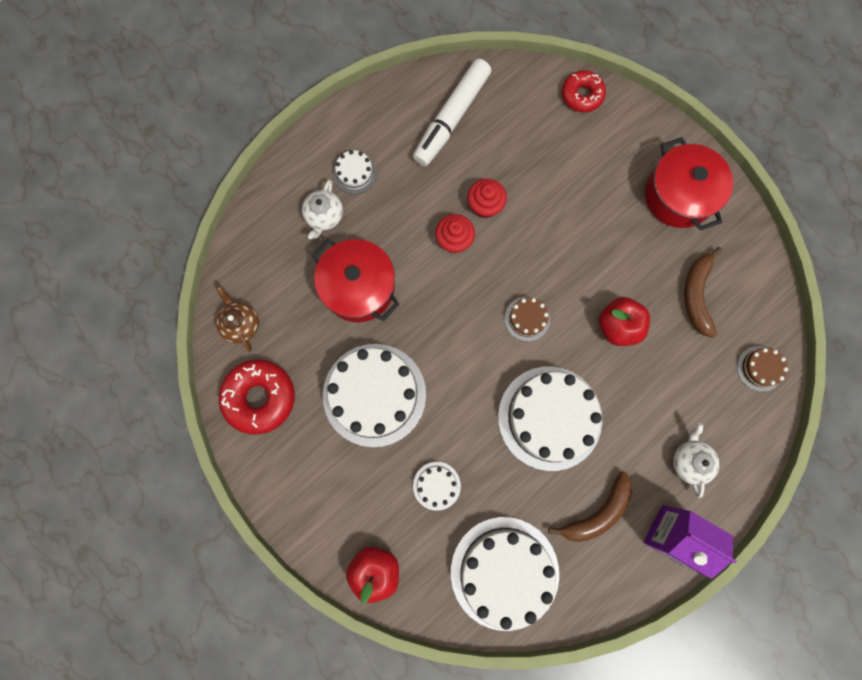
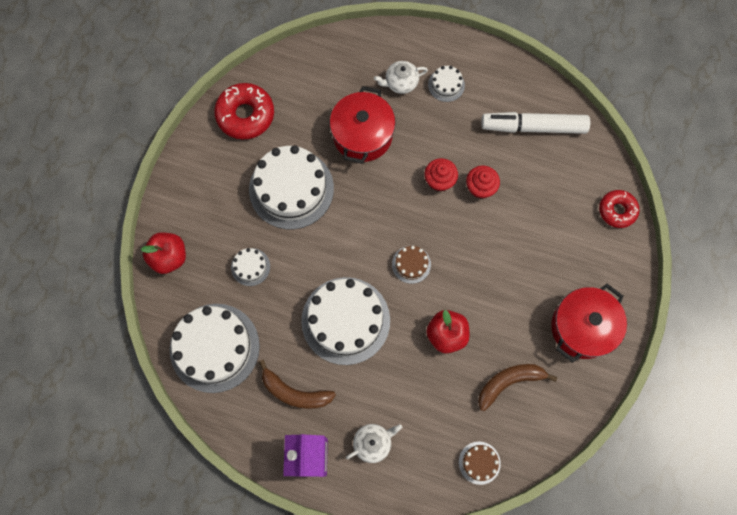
camera: 60 degrees right, 5 degrees down
(241, 324) = (289, 74): brown teapot -> none

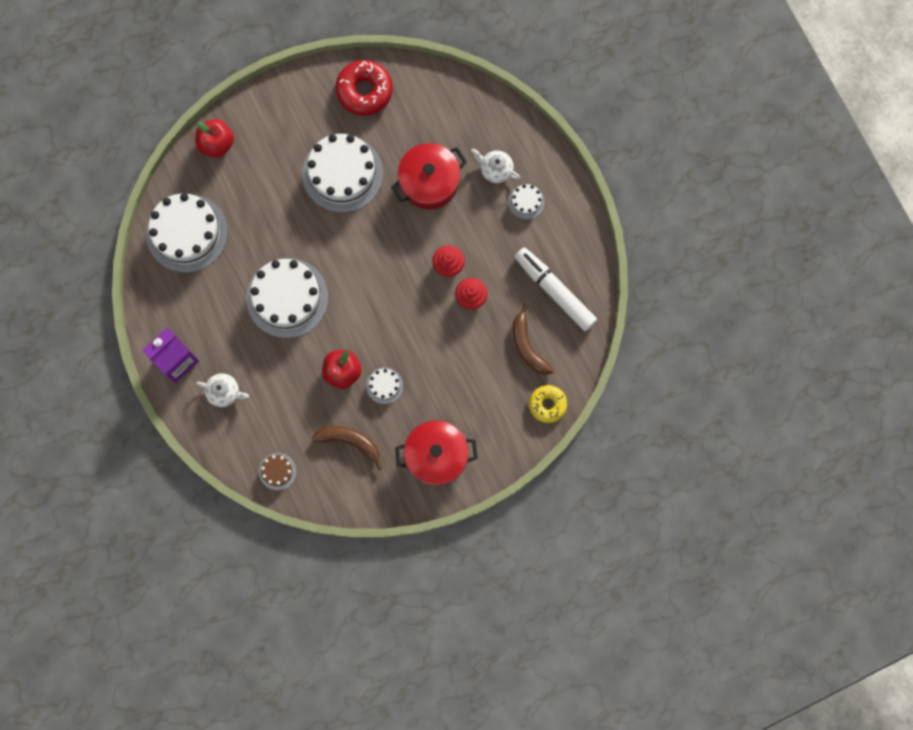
camera: 45 degrees right, 5 degrees up
(250, 267) = (262, 201): white cake -> white cake (384, 385)
(294, 392) = (208, 311): brown banana -> brown banana (527, 346)
(411, 264) = (368, 303): brown cake -> none
(617, 210) = (547, 404): red donut -> yellow donut

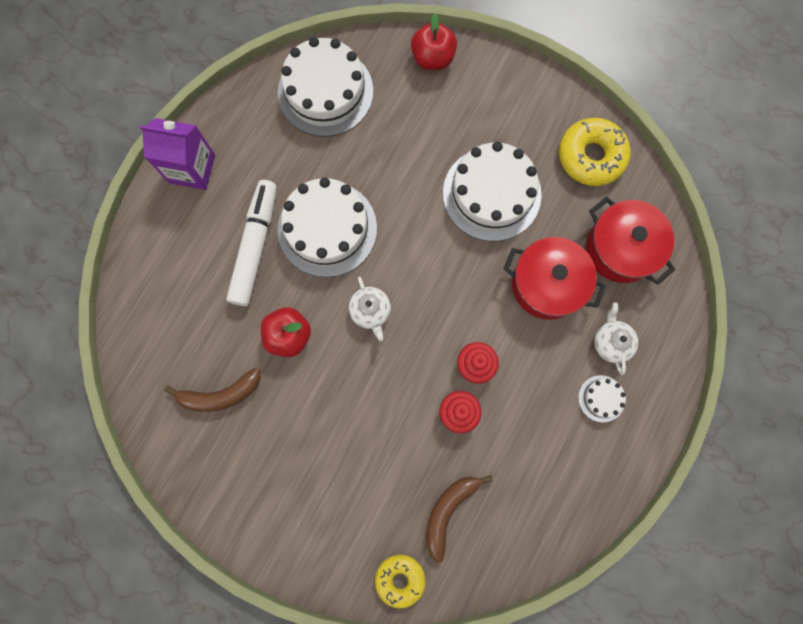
camera: 55 degrees right, 0 degrees up
(224, 392) = (190, 235): white teapot -> white teapot (370, 311)
(277, 471) = (142, 342): brown cake -> none
(350, 442) = (220, 395): brown banana -> brown banana turned 90 degrees clockwise
(364, 91) = (591, 156): red donut -> yellow donut
(384, 385) = (303, 388): white cake -> none
(436, 456) = (264, 496): red pot -> red pot (621, 249)
(555, 291) = (528, 498): white marker -> white marker (255, 246)

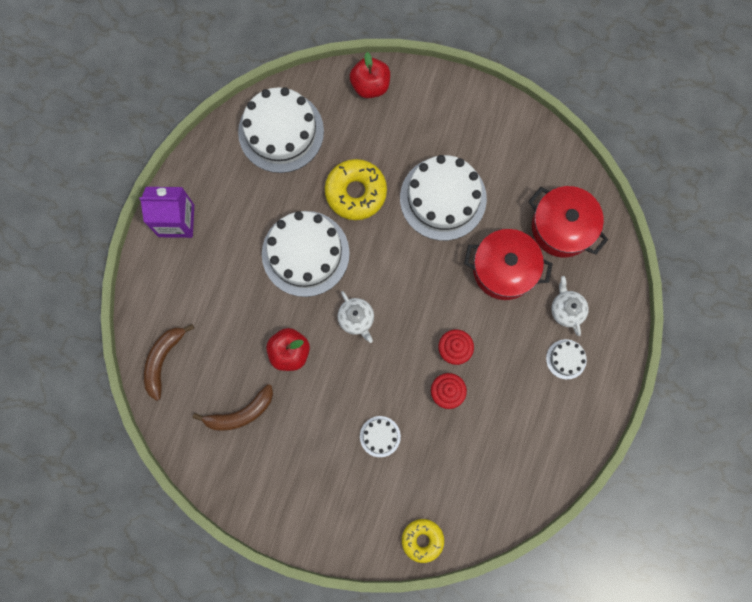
camera: 10 degrees left, 0 degrees up
(255, 246) = (245, 280): white marker -> none
(373, 449) = (380, 436): none -> white cake
(448, 511) = (453, 476): brown banana -> brown banana (163, 360)
(591, 156) = (523, 150): yellow donut -> yellow donut (356, 192)

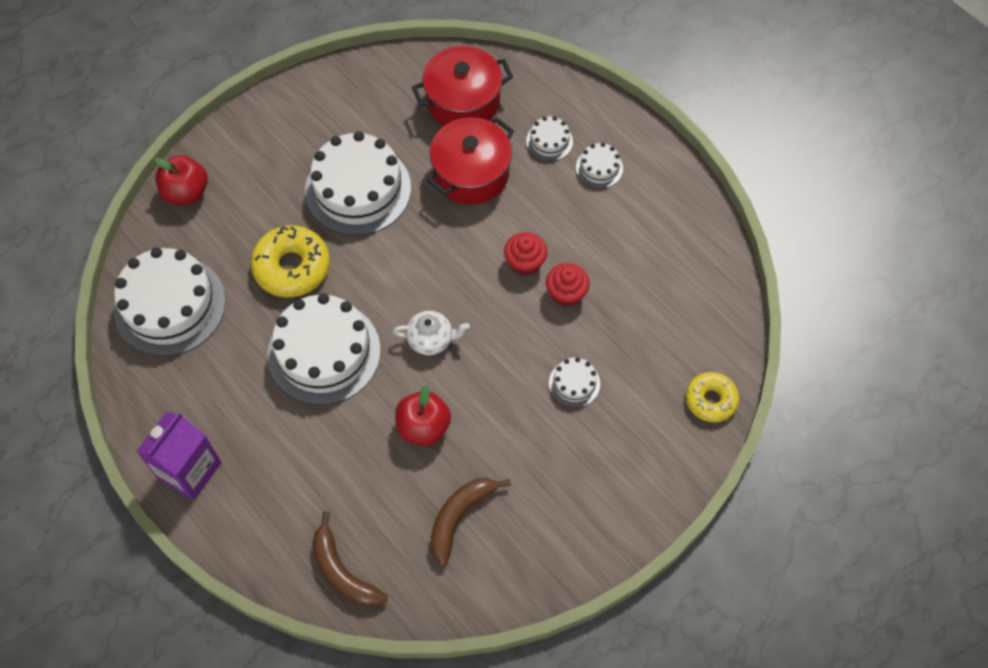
camera: 60 degrees left, 15 degrees down
(240, 413) = (459, 517): brown banana -> brown banana turned 150 degrees counterclockwise
(566, 310) = (549, 141): white teapot -> white cake

